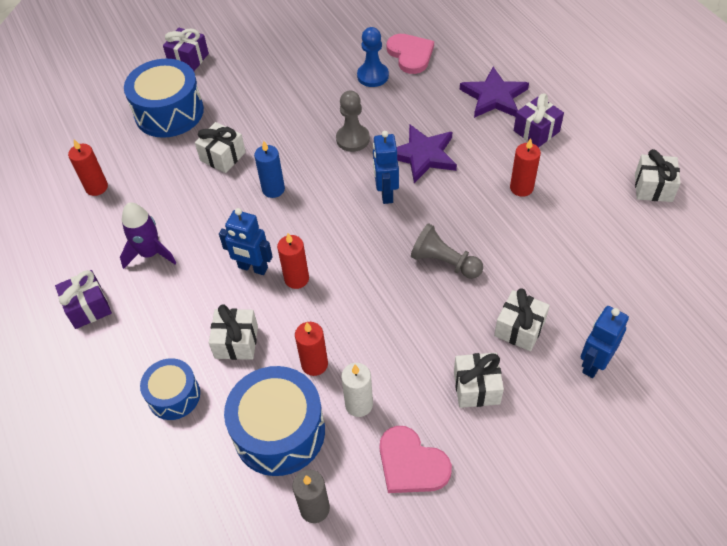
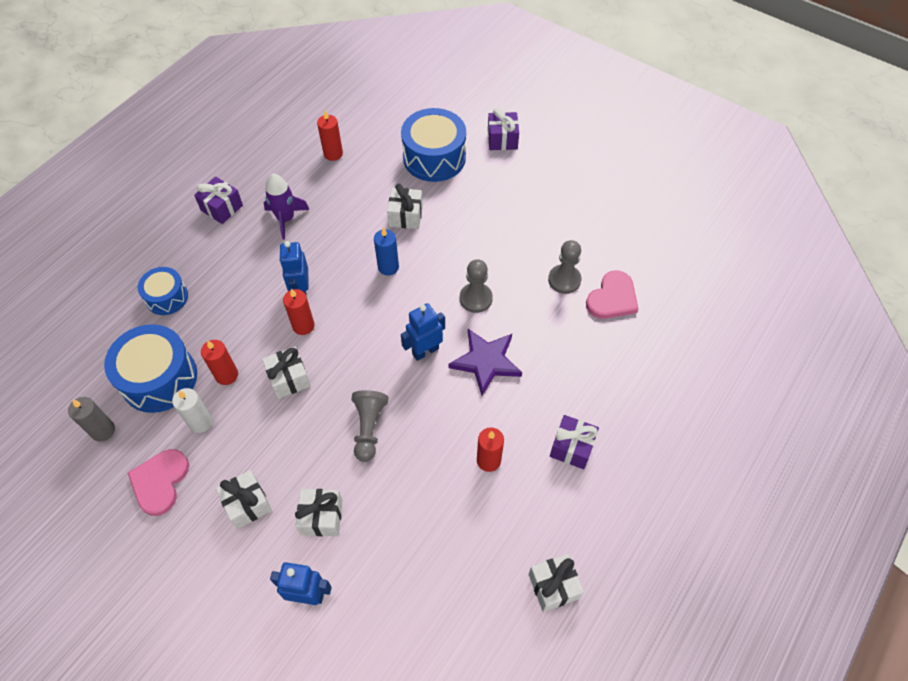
camera: 60 degrees right, 5 degrees up
(236, 342) = (227, 313): white gift -> white gift (289, 379)
(373, 76) = (564, 280): blue pawn -> grey pawn
(494, 97) = (598, 392): purple star -> none

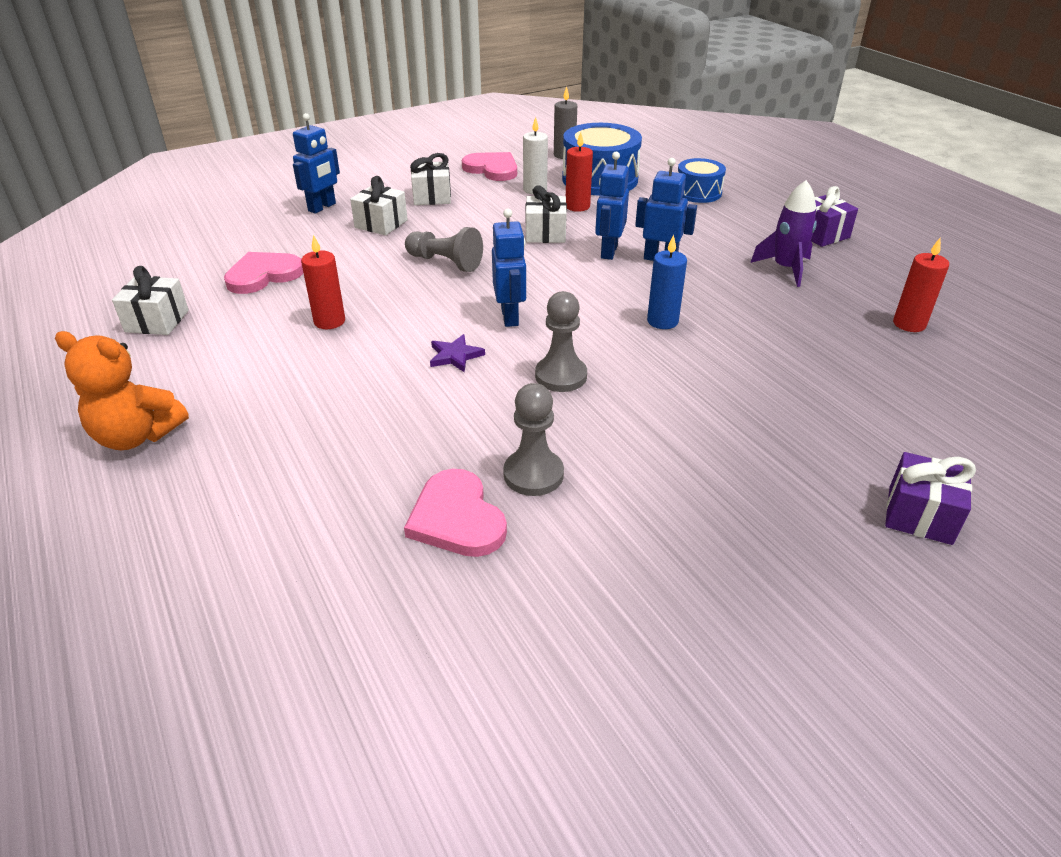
camera: 115 degrees right, 20 degrees down
(303, 326) = (608, 252): red candle -> blue robot
(405, 216) = (752, 356): white gift -> none
(434, 157) = (881, 416): blue drum -> none
(452, 556) = (263, 275): none -> pink heart
(486, 361) = (455, 356): purple star -> purple star, size x0.53
(572, 447) = (274, 384): purple gift -> none
(660, 490) = (137, 436): none -> orange teddy bear

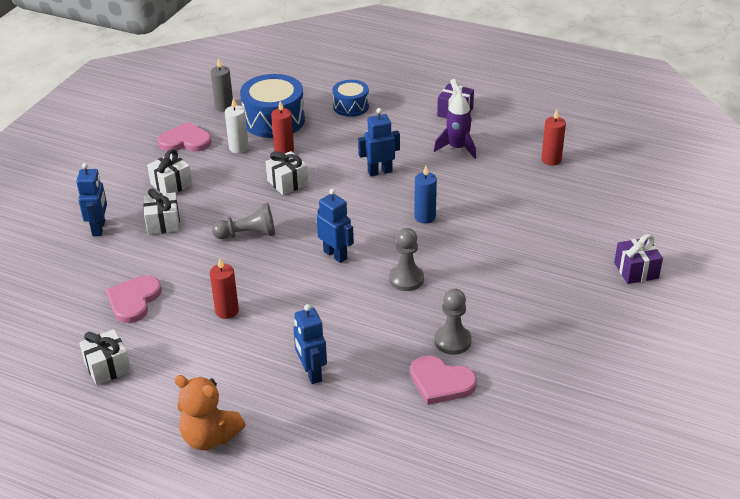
camera: 35 degrees left, 0 degrees up
(137, 436) = (209, 437): orange teddy bear -> orange teddy bear turned 45 degrees clockwise
(455, 356) = (333, 296): purple star -> none
(608, 252) = (343, 180): blue robot -> blue robot (311, 373)

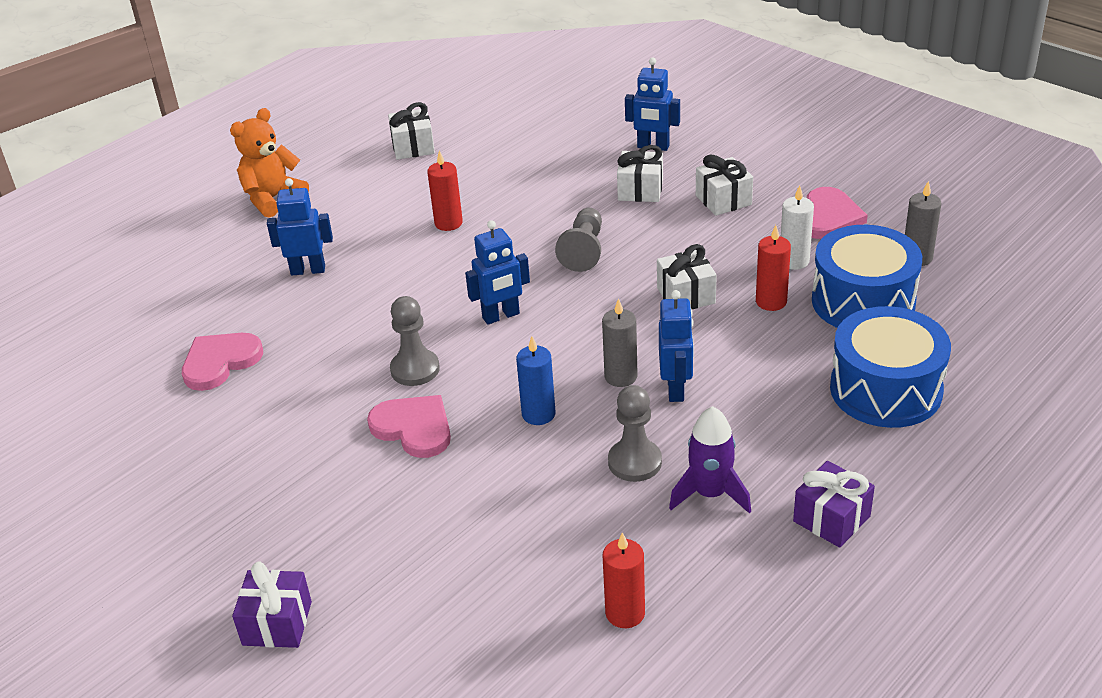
camera: 110 degrees right, 0 degrees up
(134, 300) = (506, 165): pink heart -> pink heart (414, 428)
(351, 106) = (885, 389): blue drum -> blue drum, size x1.70
(377, 193) = (621, 376): none -> grey candle
(452, 341) = (276, 386): grey pawn -> grey pawn (634, 462)

